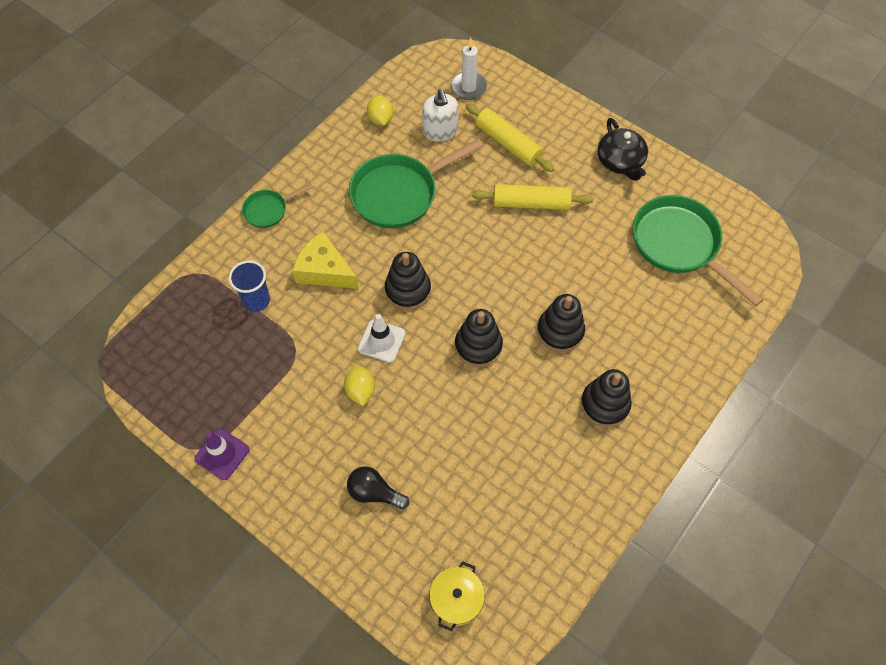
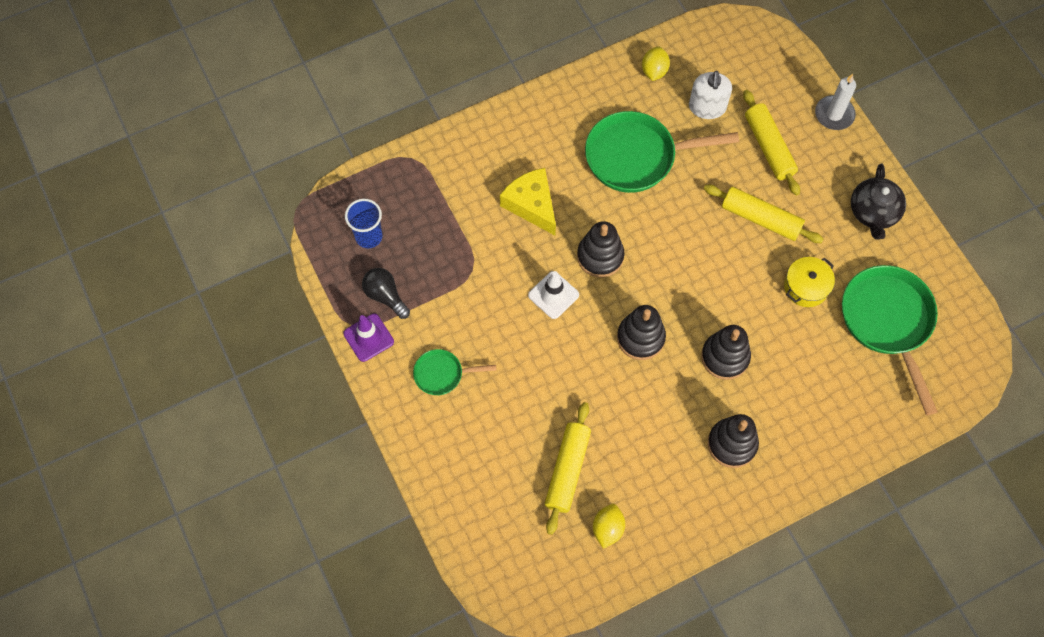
camera: 25 degrees right, 5 degrees up
(257, 300) = (457, 208): blue cup -> blue cup (369, 236)
(268, 210) = (505, 123): green pan -> green pan (442, 374)
(360, 391) = (513, 333): yellow lemon -> yellow lemon (607, 528)
(374, 493) = (484, 430): black light bulb -> black light bulb (385, 296)
(456, 599) = (513, 553): yellow pot -> yellow pot (806, 287)
(468, 87) = (758, 71): white candle -> white candle (834, 114)
(470, 495) = (567, 470): none -> yellow rolling pin

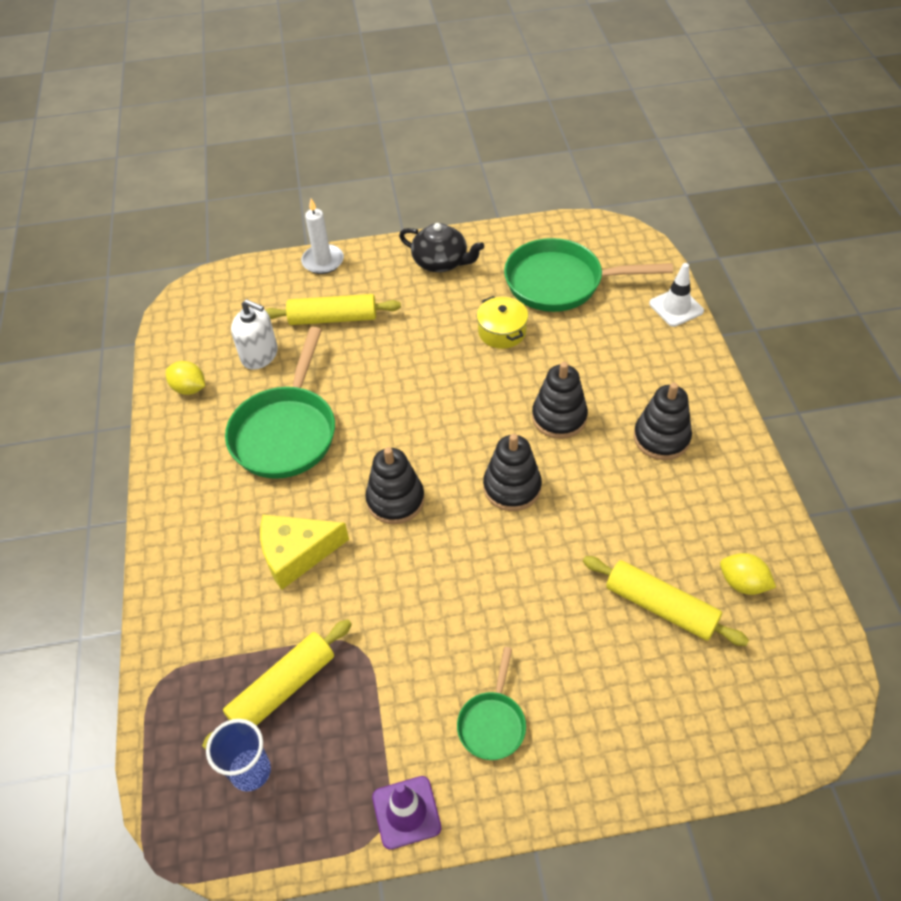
camera: 70 degrees left, 15 degrees down
(385, 296) = (351, 771): black light bulb -> none
(553, 295) = (427, 562): white traffic cone -> white traffic cone (676, 307)
(760, 219) = (411, 346): yellow rolling pin -> yellow rolling pin (283, 689)

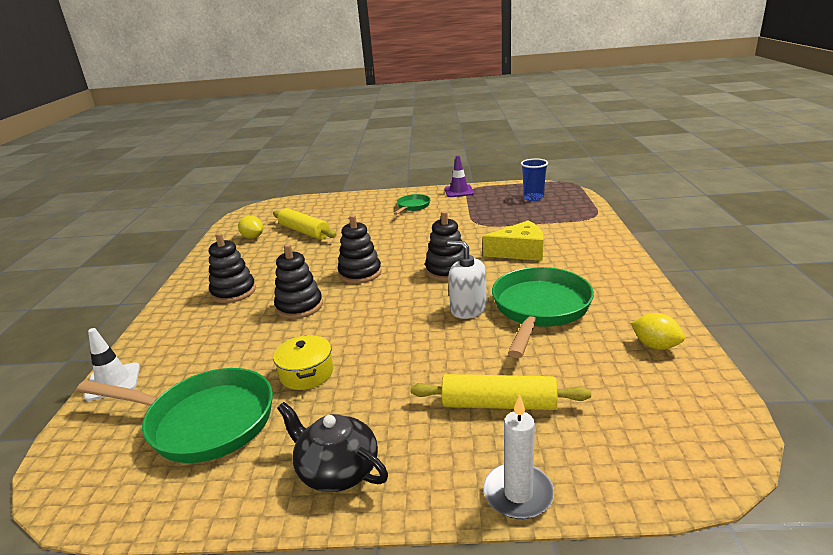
camera: 170 degrees left, 25 degrees down
(259, 355) = (585, 371): white soap dispenser -> white soap dispenser (468, 309)
(283, 689) = (521, 214): yellow rolling pin -> none

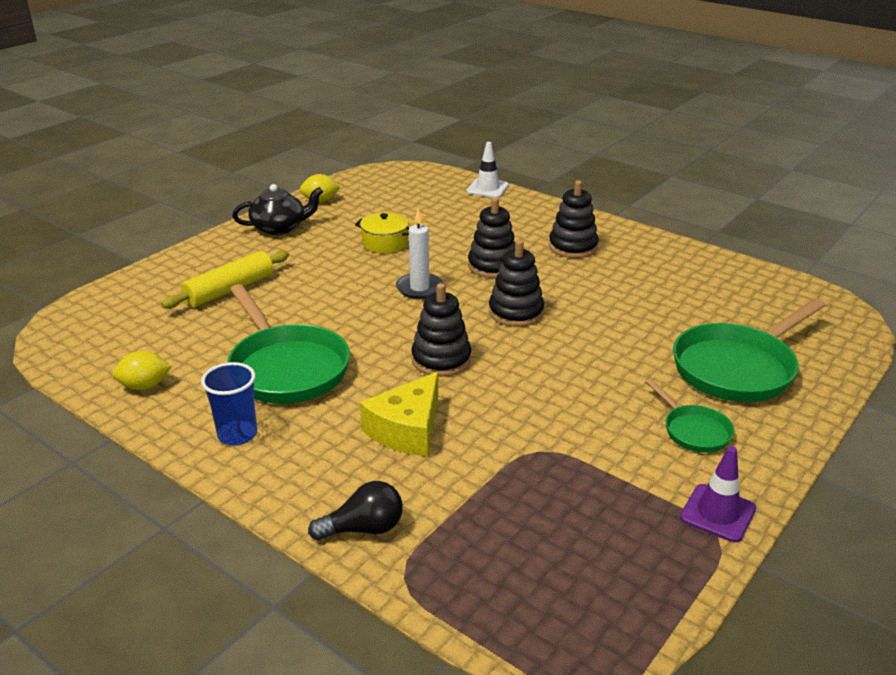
camera: 125 degrees right, 5 degrees up
(204, 421) = (391, 205): green pan -> green pan (738, 368)
(253, 237) = (720, 285): yellow lemon -> yellow lemon (320, 201)
(304, 232) = (696, 319): yellow rolling pin -> none
(468, 309) = (351, 335): white soap dispenser -> none
(518, 494) = (169, 264): white candle -> white candle (419, 288)
(533, 198) = (573, 574): blue cup -> blue cup (237, 434)
(592, 231) = (363, 528): none -> black light bulb

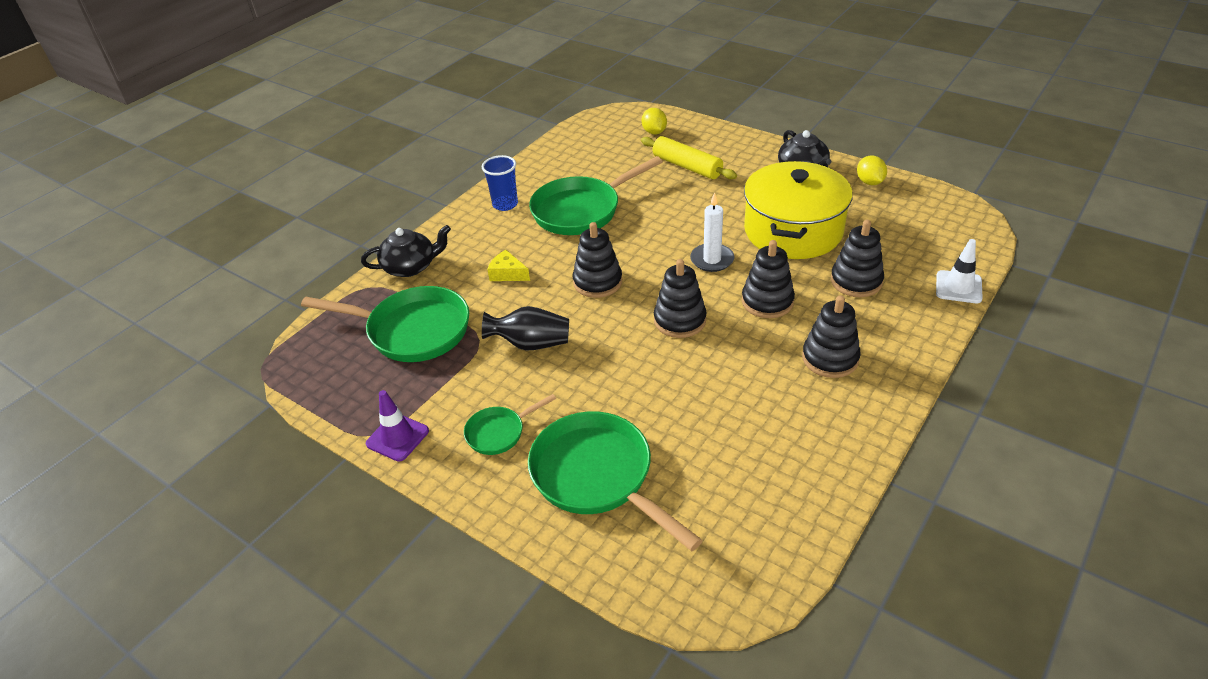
camera: 90 degrees right, 10 degrees up
(145, 386) = (557, 160): yellow lemon -> yellow lemon (654, 132)
(363, 528) = (411, 267): black light bulb -> black teapot
(385, 243) = (793, 231): yellow pot -> yellow pot, size x2.18
(407, 429) = (508, 273): yellow cheese -> yellow cheese, size x0.60
(471, 225) = (856, 281): none -> black stacking toy
(516, 515) = (412, 330): none -> green pan
(548, 409) = (531, 344): none -> black vase

